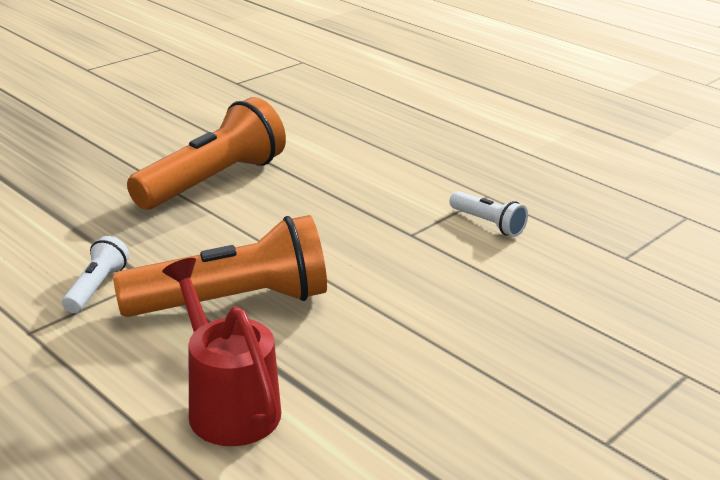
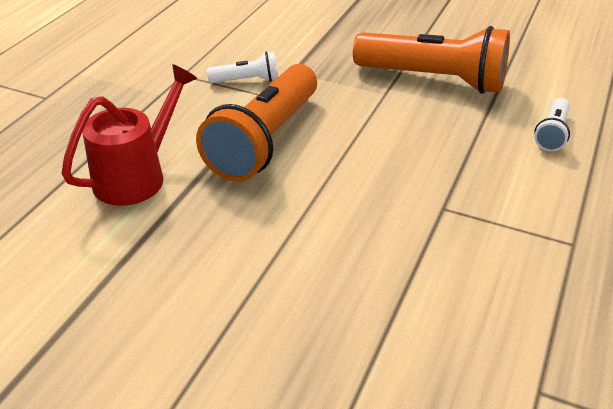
camera: 70 degrees right, 10 degrees up
(233, 302) = (265, 141): orange flashlight -> orange flashlight turned 60 degrees clockwise
(488, 224) = (512, 257): white flashlight -> white flashlight (552, 134)

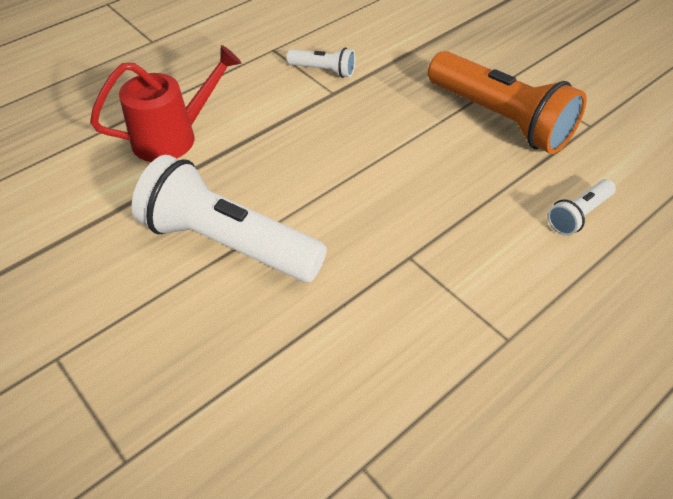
camera: 25 degrees right, 10 degrees up
(265, 141) = (298, 136): orange flashlight -> none
(267, 251) = (228, 243): none -> white flashlight

